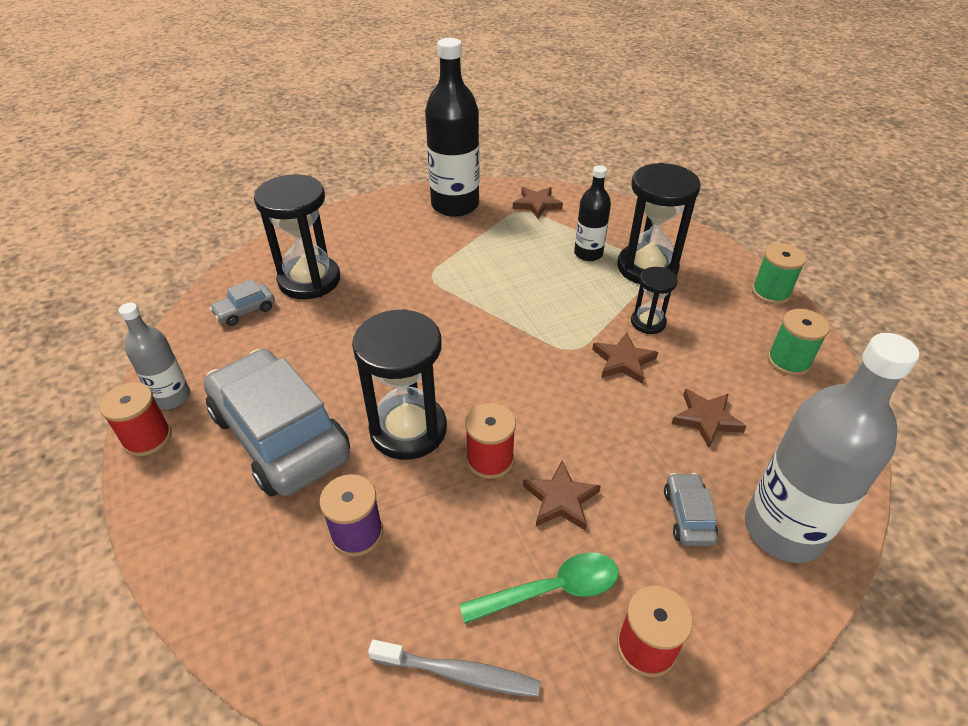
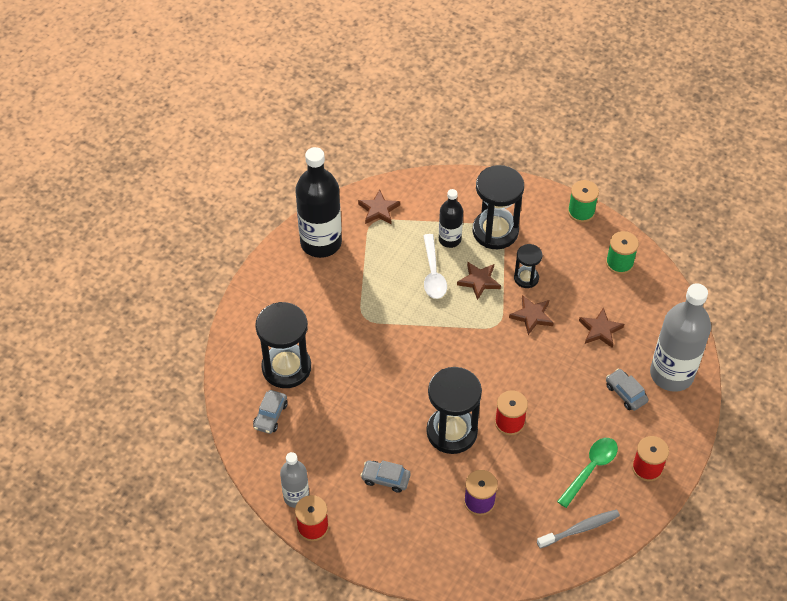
camera: 35 degrees left, 10 degrees up
(280, 435) = (385, 479): grey car -> grey car, size x0.41
(542, 272) = (433, 273): none -> white spoon
(560, 499) = (561, 422): brown star -> brown star (479, 281)

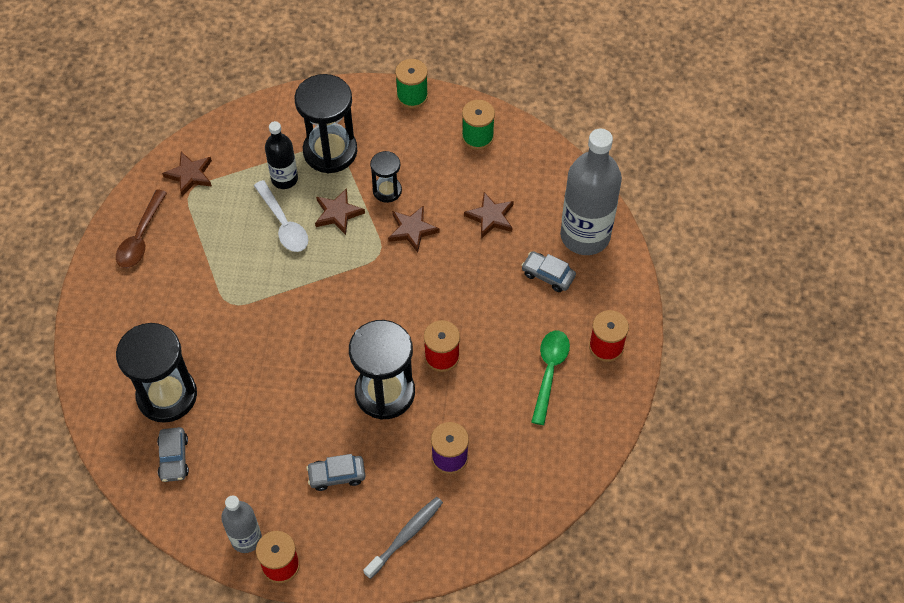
camera: 25 degrees left, 5 degrees up
(321, 242) = (141, 237): black bottle -> brown spoon
(580, 529) = (568, 442): grey toothbrush -> grey toothbrush (405, 536)

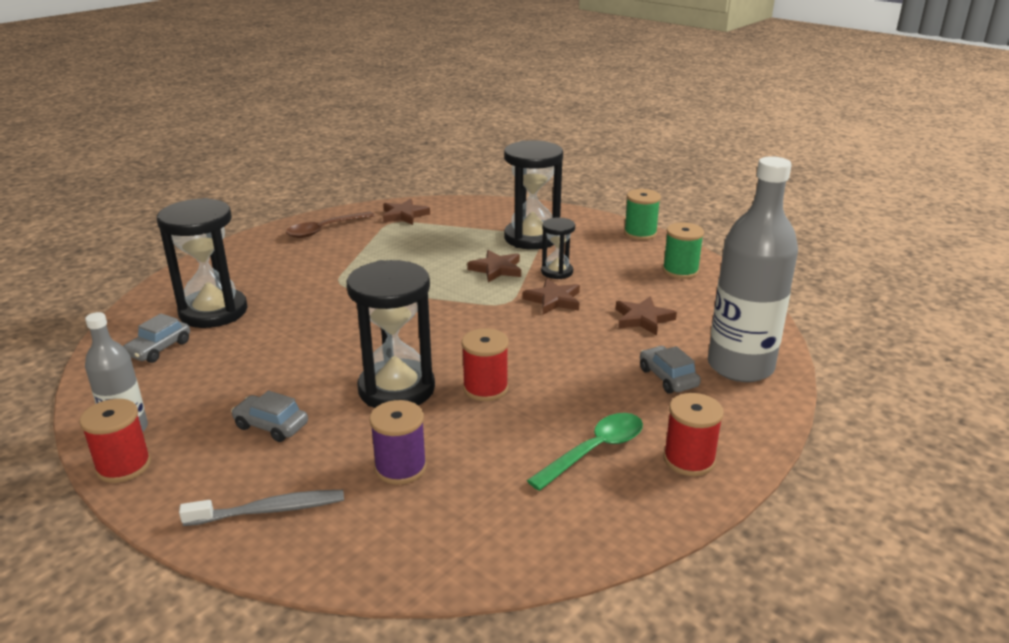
camera: 35 degrees right, 30 degrees down
(283, 224) = (443, 259): white spoon -> none
(284, 179) = (475, 239): black bottle -> none

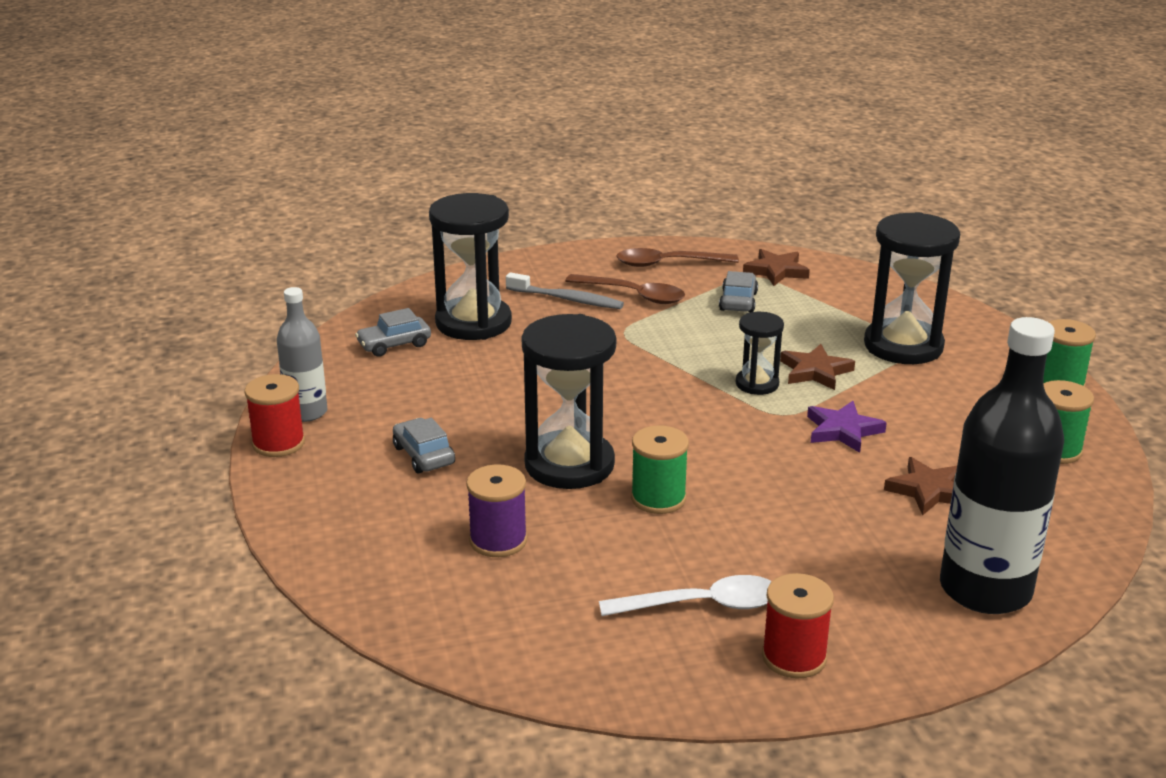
camera: 35 degrees right, 0 degrees up
(269, 510) = (355, 529): grey toothbrush -> grey toothbrush (567, 299)
(321, 257) = (633, 295): none -> brown spoon
(485, 388) = (658, 498): red spool -> green spool
(553, 300) = (843, 430): brown star -> purple star
(557, 272) = (886, 398): black hourglass -> black hourglass (757, 384)
(594, 451) = (701, 605): green spoon -> white spoon
(668, 378) = (876, 566): grey car -> grey car (738, 301)
(740, 366) = (985, 589): grey bottle -> black bottle

